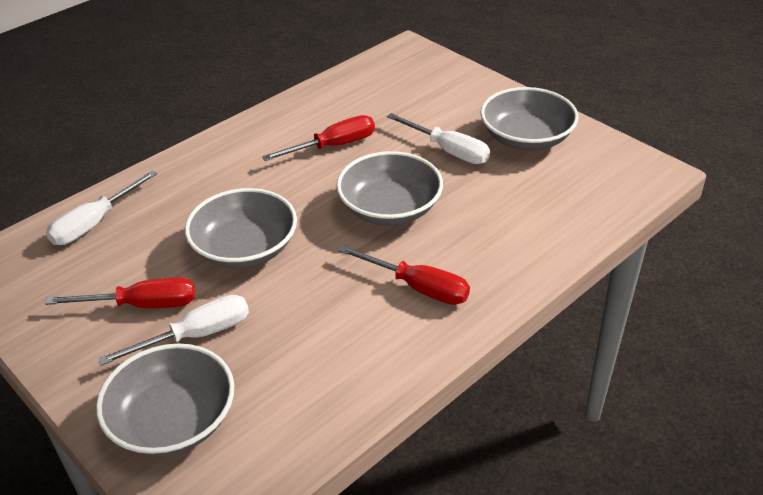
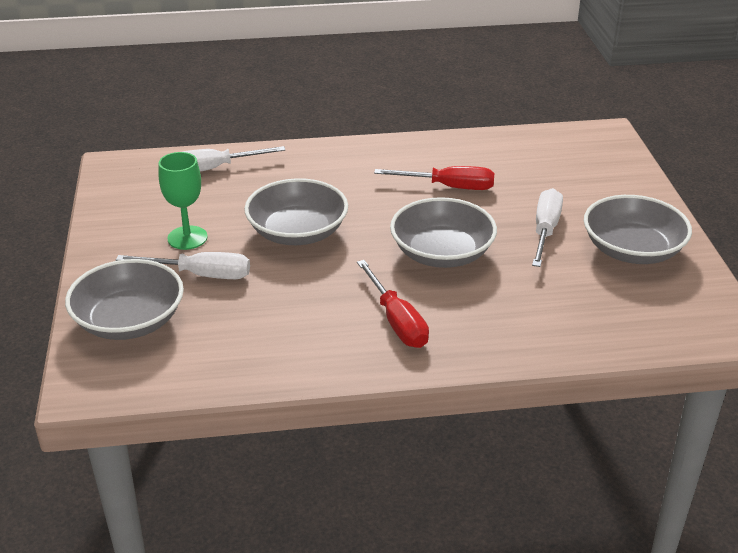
camera: 35 degrees right, 5 degrees down
(142, 305) = (187, 238): red screwdriver -> green goblet
(448, 150) = (545, 230): white screwdriver -> white screwdriver turned 150 degrees counterclockwise

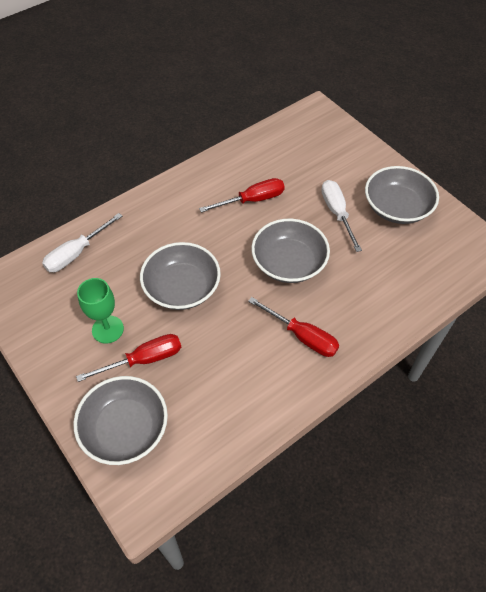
camera: 30 degrees left, 20 degrees up
(200, 275) = (143, 360): white screwdriver -> red screwdriver

